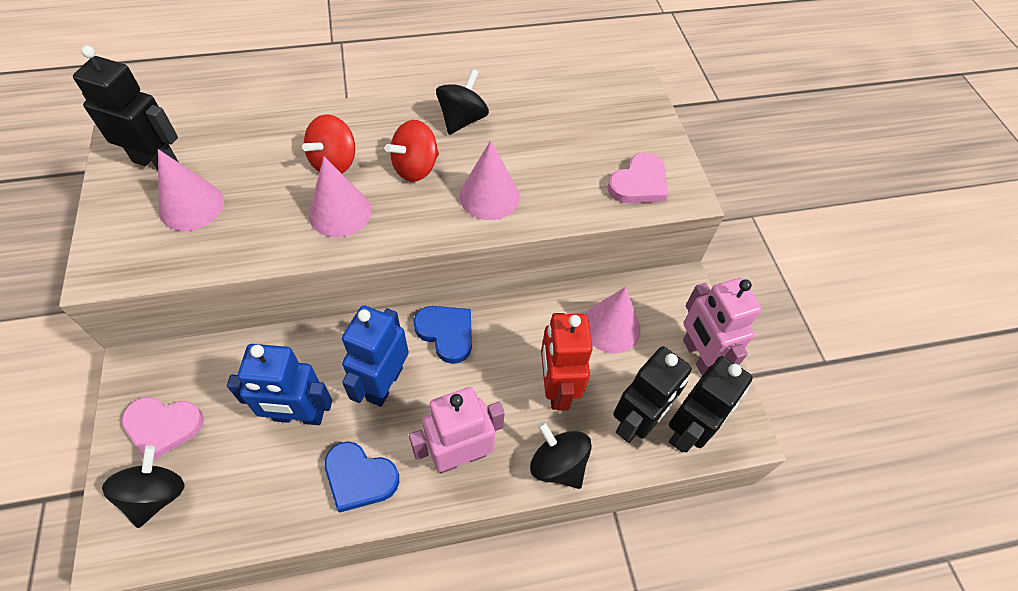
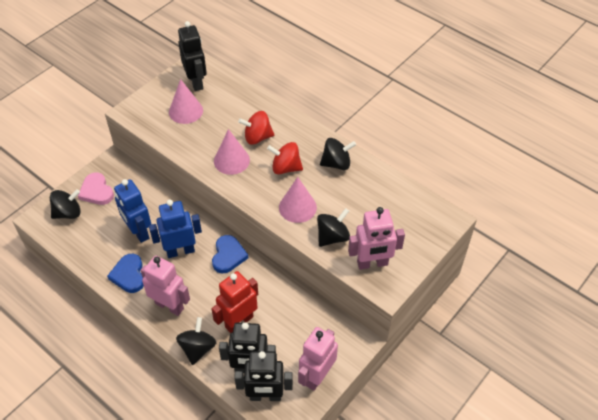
camera: 55 degrees right, 5 degrees down
(567, 193) = (332, 237): none -> black spinning top
(611, 327) = (297, 323): pink cone -> none
(639, 183) = (372, 263): pink heart -> pink robot

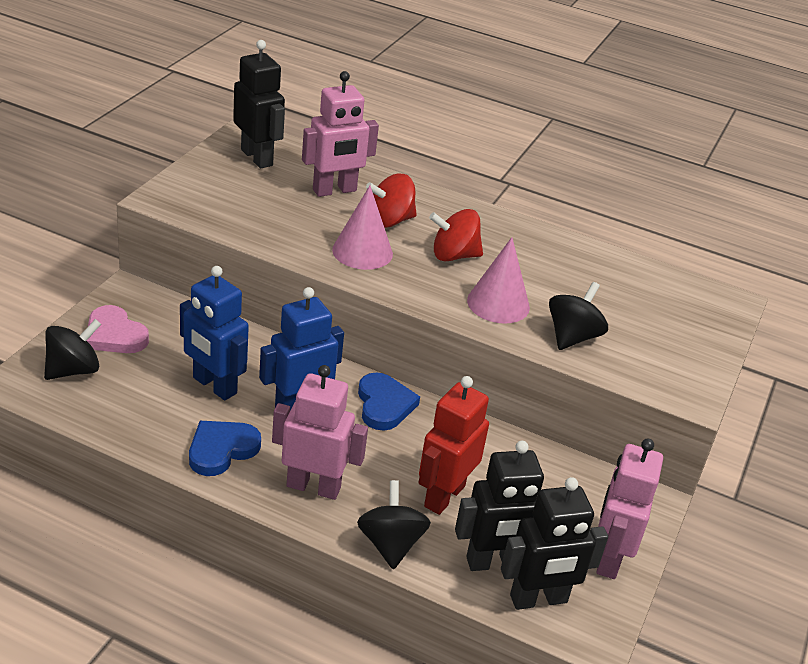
camera: 20 degrees left, 15 degrees down
(129, 275) = (221, 450): blue heart -> blue heart turned 75 degrees clockwise
(186, 111) = (256, 194): pink cone -> none
(336, 163) = (529, 245): black spinning top -> none
(372, 263) = (651, 365): pink robot -> pink robot (334, 190)

